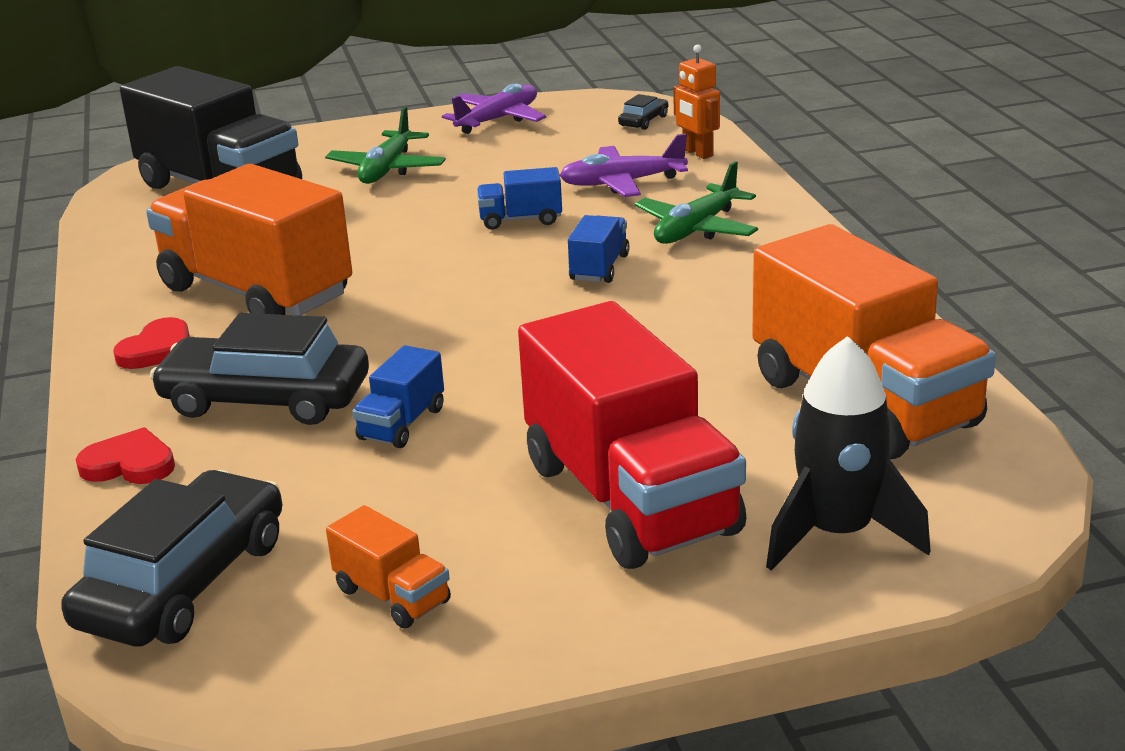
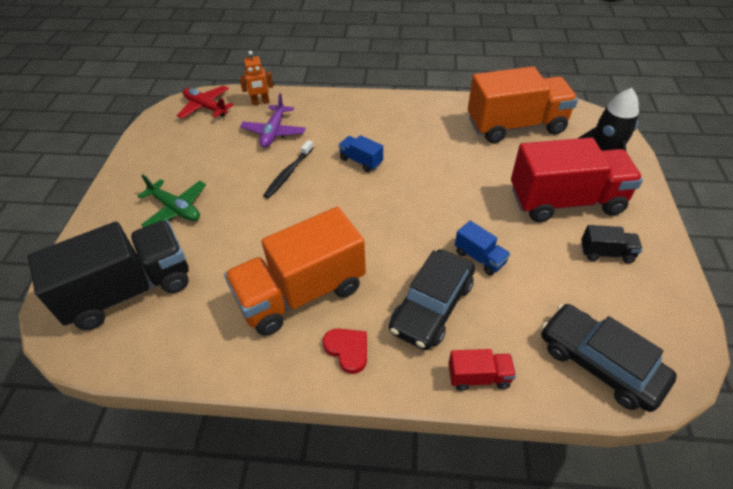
camera: 70 degrees left, 20 degrees up
(129, 464) = (478, 377): red heart -> red truck
(392, 596) = (622, 287): orange truck -> none
(487, 567) = (606, 253): none -> black truck
(498, 119) = (149, 153): purple plane -> none
(520, 220) = (288, 173): blue truck -> black toothbrush
(643, 121) = (206, 107): black car -> red plane
(696, 229) = (342, 124): green plane -> none

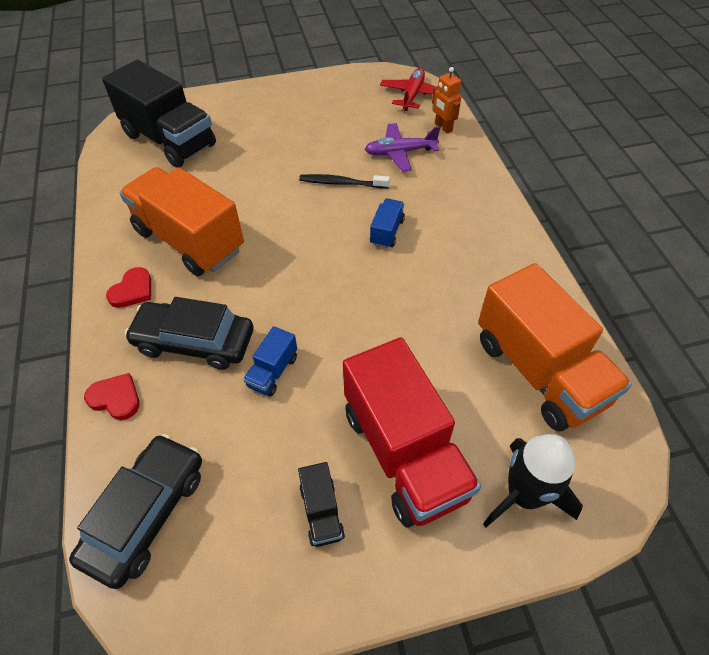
camera: 70 degrees right, 5 degrees up
(176, 209) = (265, 130): green plane -> none
(478, 377) = (116, 398): red truck -> red heart

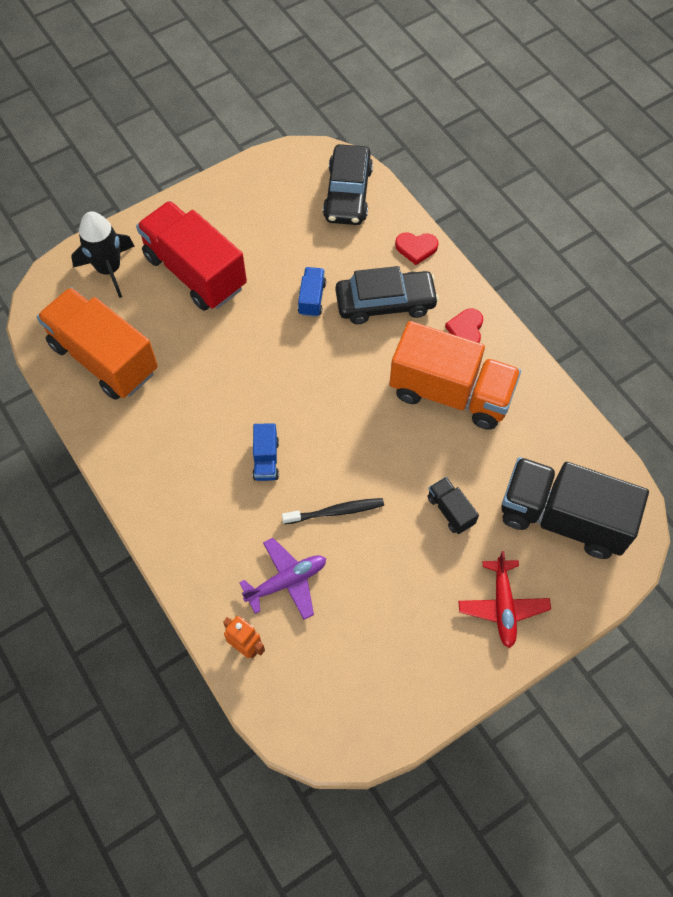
camera: 160 degrees right, 10 degrees up
(322, 512) = (238, 224): black truck -> black truck (450, 510)
(412, 95) = (303, 705): red plane -> red plane (502, 606)

